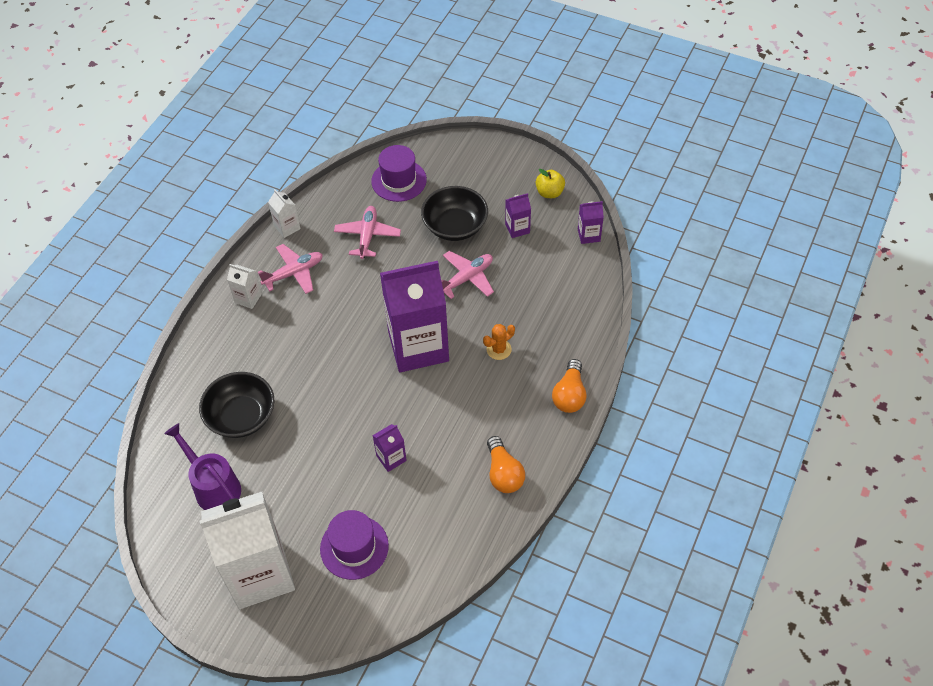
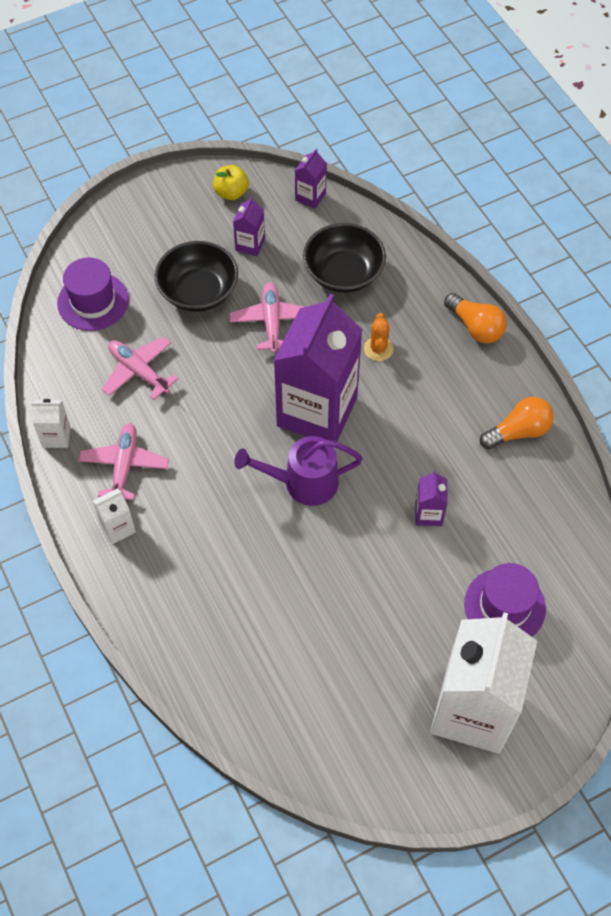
camera: 55 degrees left, 5 degrees up
(213, 487) = (334, 697): purple watering can -> purple watering can (302, 483)
(241, 416) = (267, 621): black bowl -> black bowl (343, 273)
(503, 473) = (518, 431): orange light bulb -> orange light bulb turned 45 degrees counterclockwise

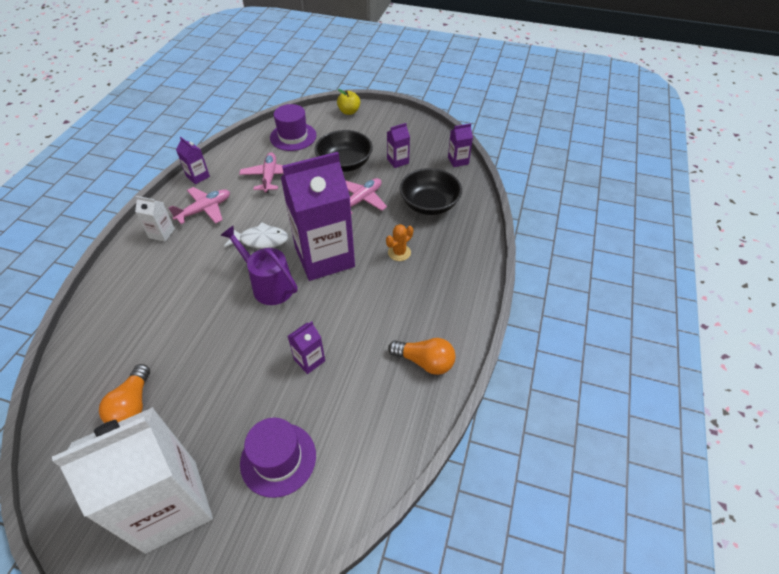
camera: 45 degrees right, 10 degrees down
(56, 436) = (198, 176): white carton -> purple carton
(231, 193) = (419, 135): yellow apple -> yellow apple (349, 112)
(231, 447) = (260, 240): none -> white fish
(475, 327) = (472, 283): orange light bulb -> orange light bulb (132, 405)

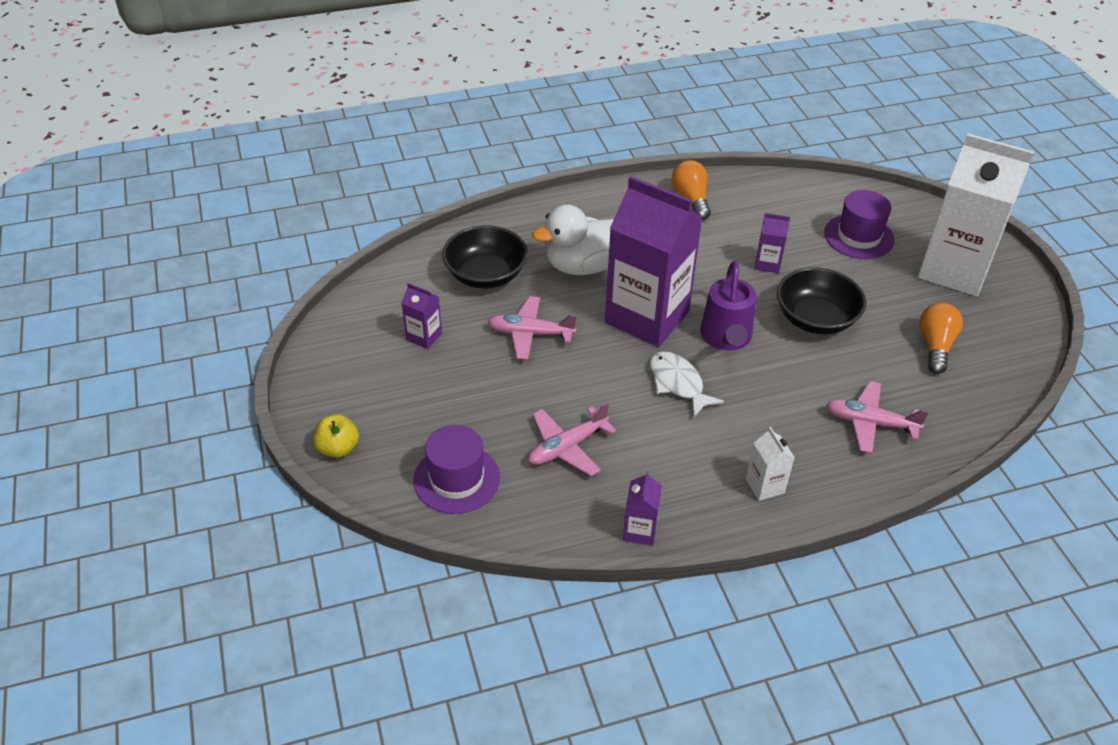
camera: 125 degrees left, 5 degrees down
(132, 405) = (935, 346): orange light bulb -> orange light bulb turned 45 degrees counterclockwise
(205, 210) = (688, 472): pink plane -> pink plane (870, 423)
(345, 163) = (472, 385): black bowl -> black bowl (815, 319)
(399, 252) = (584, 266): orange cactus -> white duck
(458, 161) = (378, 283): purple carton -> none

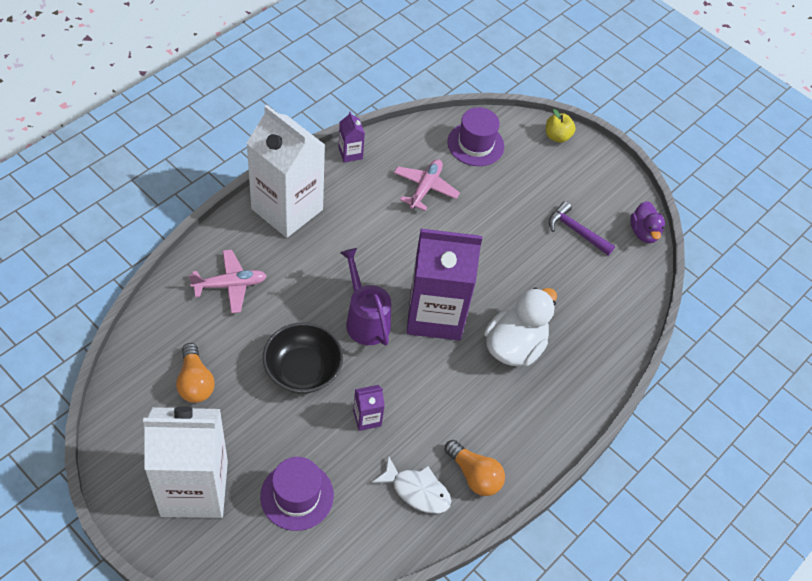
camera: 145 degrees right, 10 degrees up
(350, 309) = (644, 232): none -> purple duck
(424, 336) = (576, 231): purple carton -> purple hammer
(486, 275) = (580, 304): black bowl -> none
(530, 334) = (508, 263): pink plane -> none
(678, 383) = (380, 263): white fish -> white fish (417, 490)
(765, 486) = (287, 209): white carton -> white carton, size x2.45

